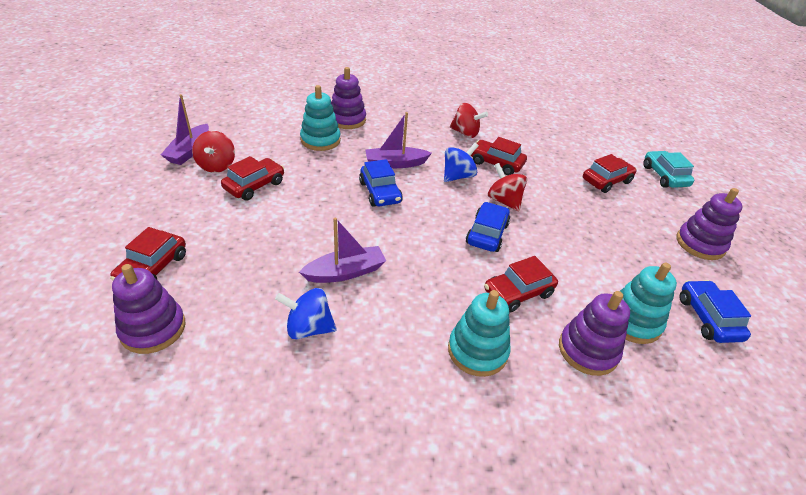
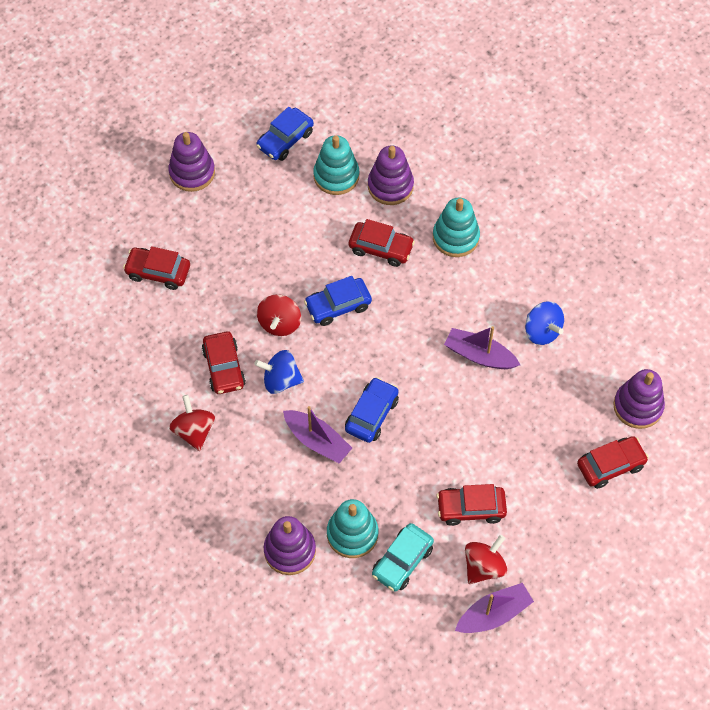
camera: 130 degrees left, 20 degrees up
(664, 176) = (97, 235): turquoise car -> turquoise car (402, 561)

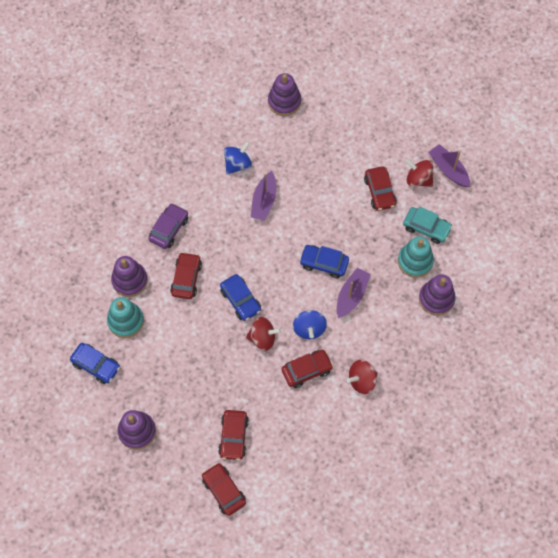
camera: 100 degrees left, 5 degrees up
(455, 237) = (169, 229): turquoise stacking toy -> purple car
(610, 465) = (330, 113): red car -> red car (224, 490)

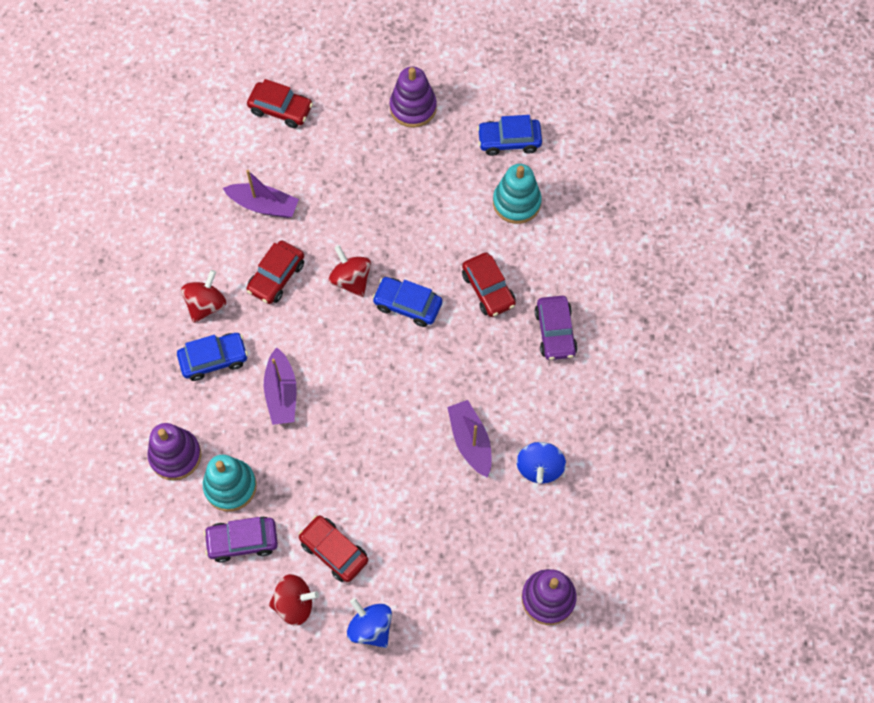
camera: 145 degrees right, 0 degrees up
(130, 280) = (549, 247): purple stacking toy -> none
(233, 437) = (308, 163): red car -> none
(262, 338) = (351, 280): red spinning top -> red spinning top turned 90 degrees clockwise
(309, 329) = (305, 323): blue spinning top -> blue spinning top (370, 627)
(324, 263) = (341, 410): blue car -> blue car (214, 359)
(426, 228) = (242, 541): turquoise car -> purple car
(448, 169) = (262, 646): purple boat -> purple boat (264, 205)

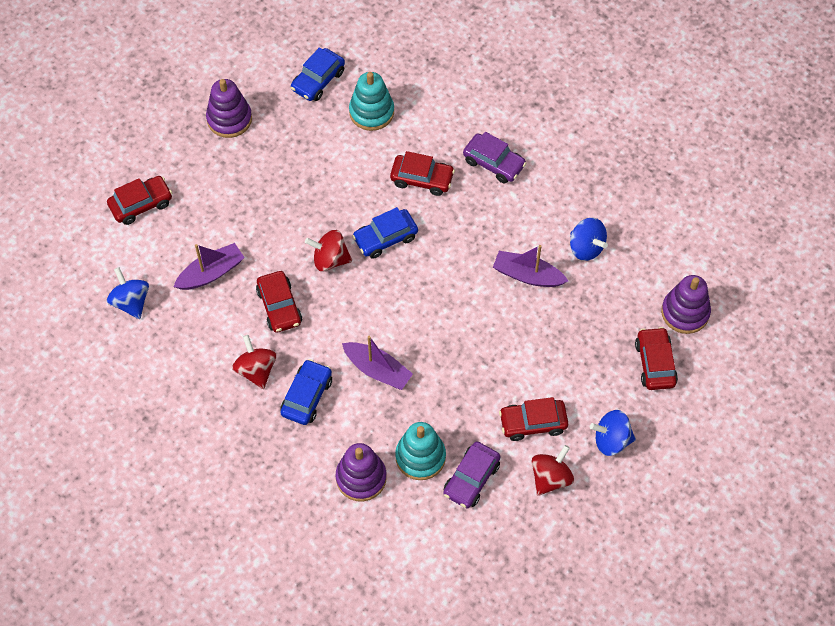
camera: 50 degrees left, 5 degrees down
(190, 171) = (131, 302): none -> blue spinning top
(475, 609) = (655, 363): none -> red car

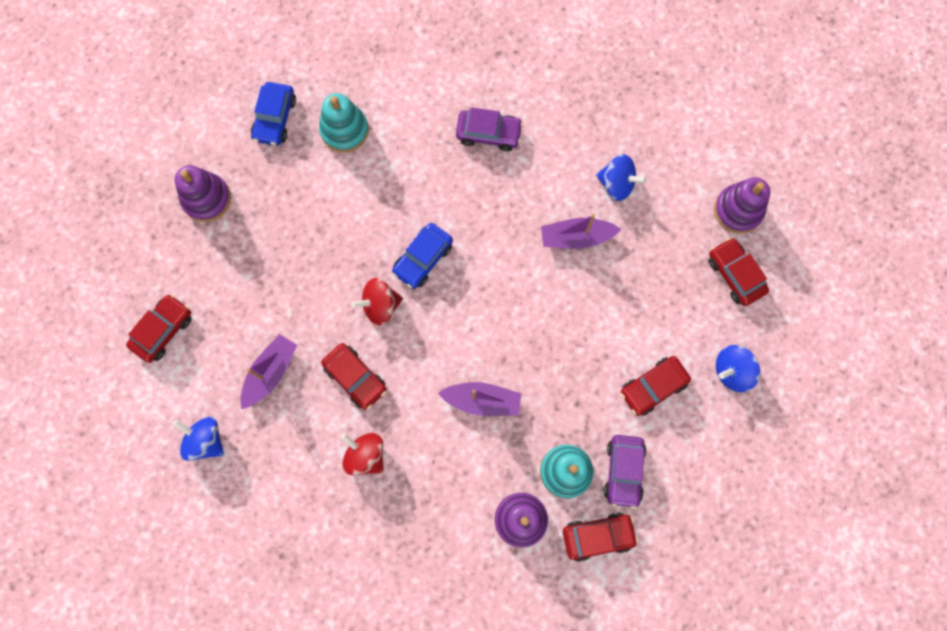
camera: 25 degrees left, 15 degrees up
(307, 396) = (428, 460): blue car -> none
(422, 179) = (428, 180): red car -> red car (598, 536)
(550, 478) = (695, 435): red spinning top -> none

